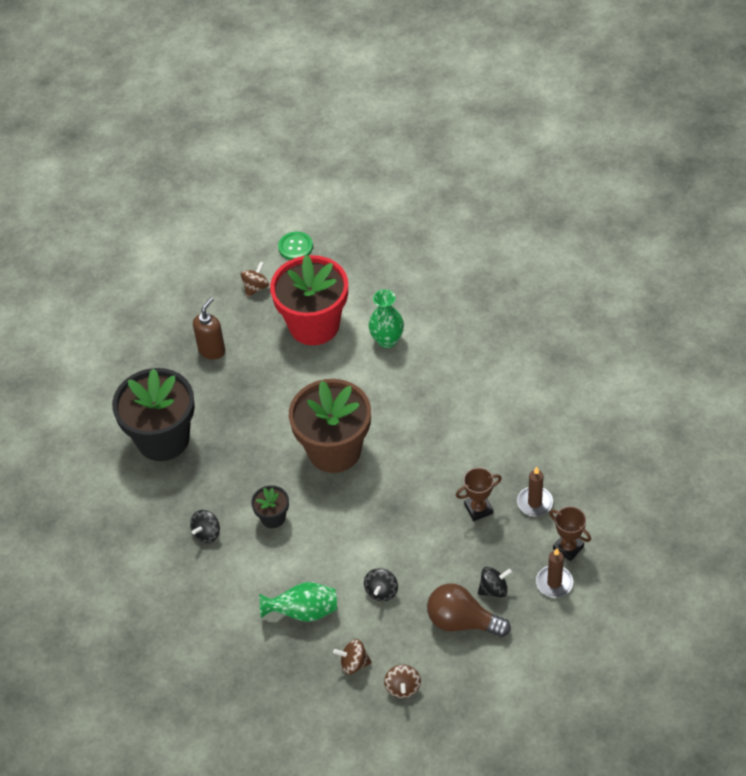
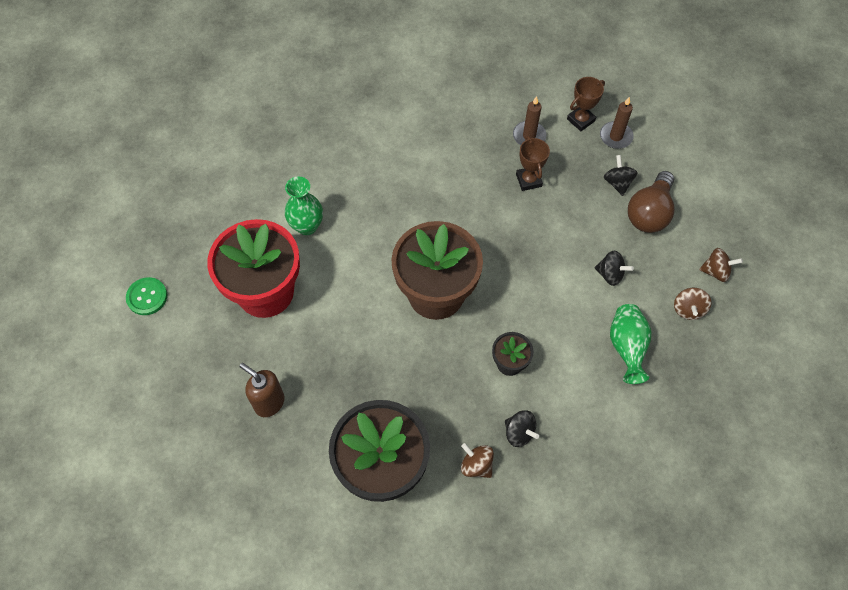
camera: 85 degrees left, 10 degrees up
(256, 287) = (192, 345): brown spinning top -> brown spinning top (476, 465)

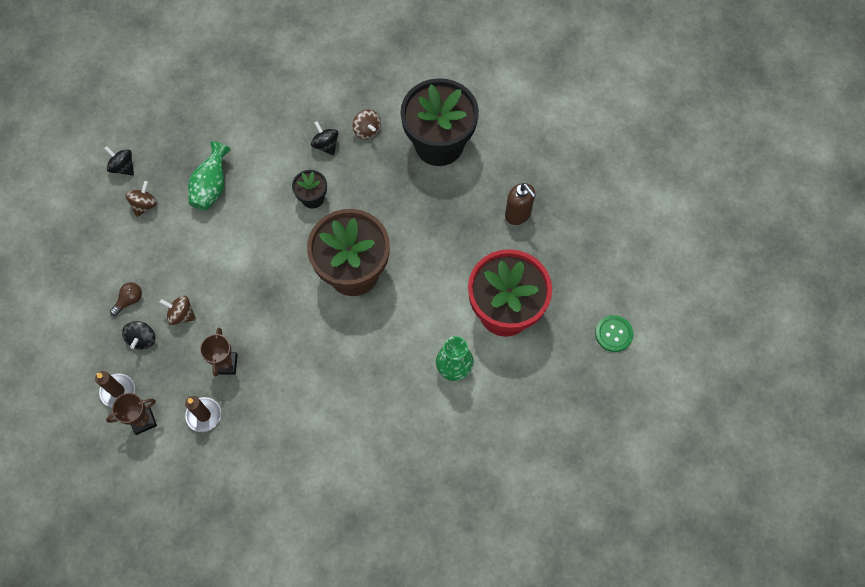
camera: 165 degrees left, 5 degrees up
(610, 274) = (194, 251): black spinning top -> black spinning top (123, 167)
(649, 213) = (129, 300): brown light bulb -> brown light bulb, size x0.50
(716, 271) = (102, 231): brown spinning top -> brown spinning top (181, 314)

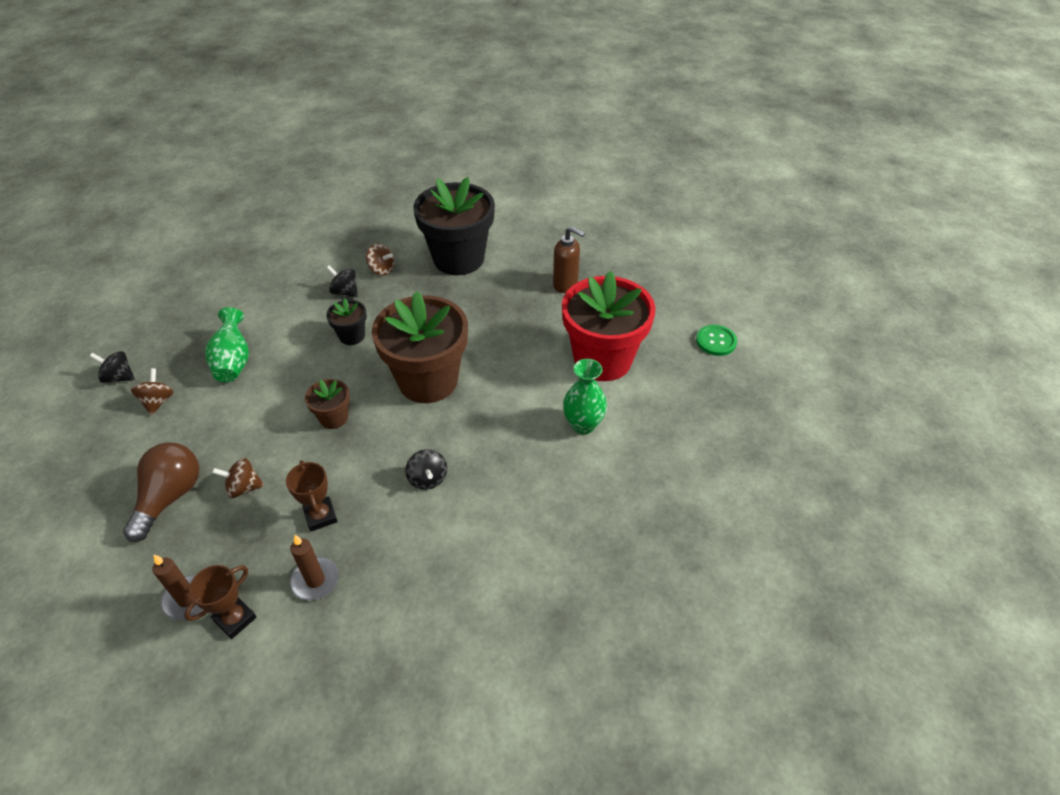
camera: 25 degrees left, 20 degrees down
(129, 300) = (170, 497): brown light bulb -> brown light bulb, size x2.01
(142, 339) = (202, 530): black spinning top -> black spinning top (428, 479)
(267, 278) = (334, 418): none -> brown flower pot

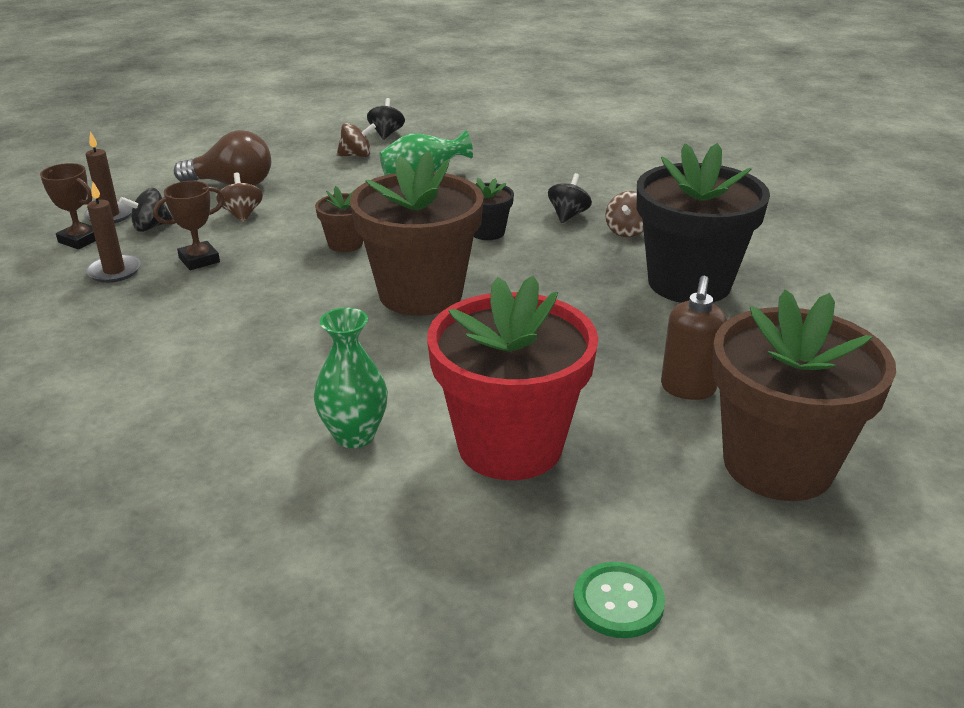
camera: 80 degrees right, 15 degrees down
(428, 479) = (249, 316): black spinning top -> black spinning top (150, 227)
(631, 271) = (778, 464): none -> brown flower pot

